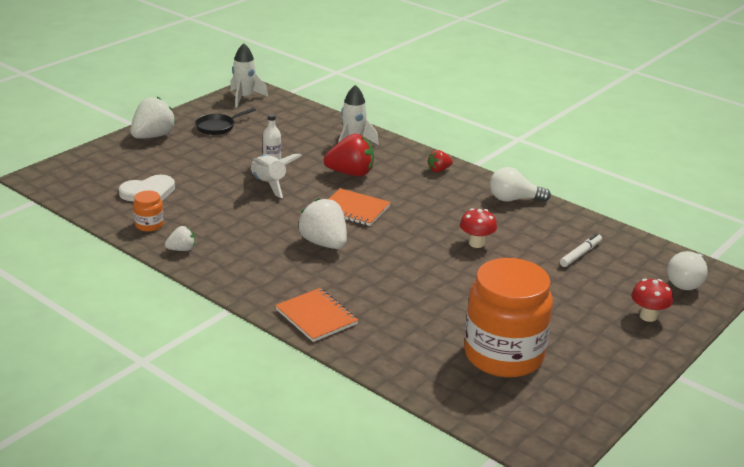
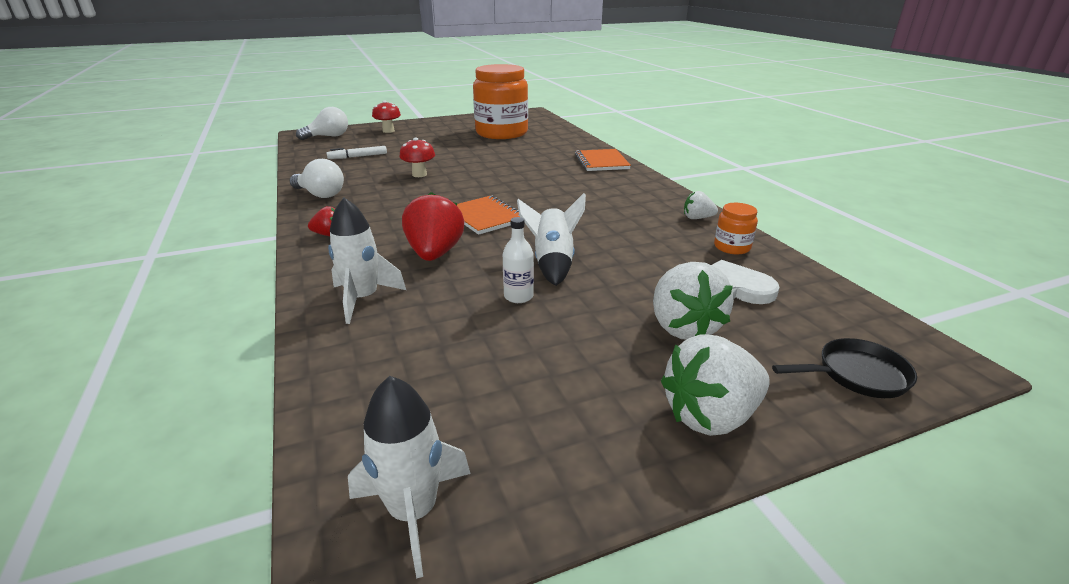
camera: 150 degrees left, 0 degrees up
(218, 127) = (556, 405): black pan -> black pan (856, 375)
(324, 243) = (549, 197): white strawberry -> white strawberry (683, 327)
(351, 173) = (435, 254): red strawberry -> red strawberry turned 60 degrees clockwise

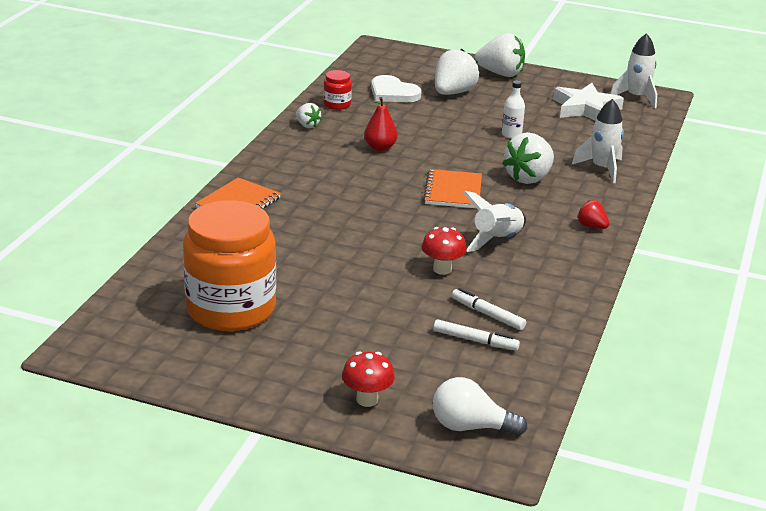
camera: 140 degrees left, 0 degrees up
(320, 194) = (568, 282): white light bulb -> none
(363, 166) = (487, 314): none -> white marker
(435, 254) = (529, 178): red strawberry -> white strawberry
(480, 405) = (585, 108): none -> white star
(552, 263) = (462, 141): white rocket -> white rocket (497, 240)
(605, 225) = (380, 148): none -> red pear
(732, 247) = (337, 104): orange jar -> red jar
(856, 375) = (419, 58): black pan -> none

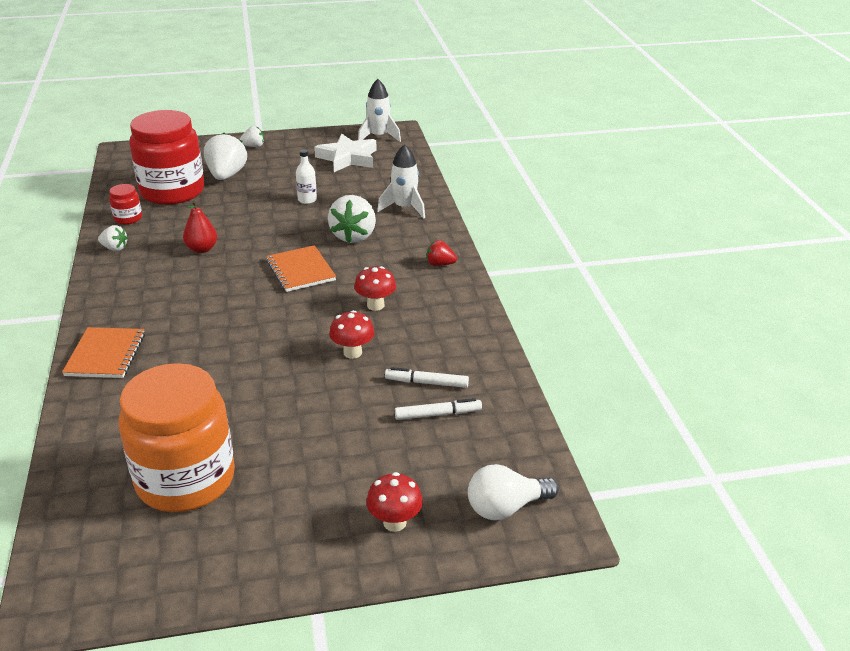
camera: 30 degrees left, 5 degrees up
(393, 93) = (172, 191): white heart -> red jar
(497, 240) = (375, 305): white rocket -> red mushroom
(500, 74) = (253, 146): white strawberry -> white strawberry, size x0.53

